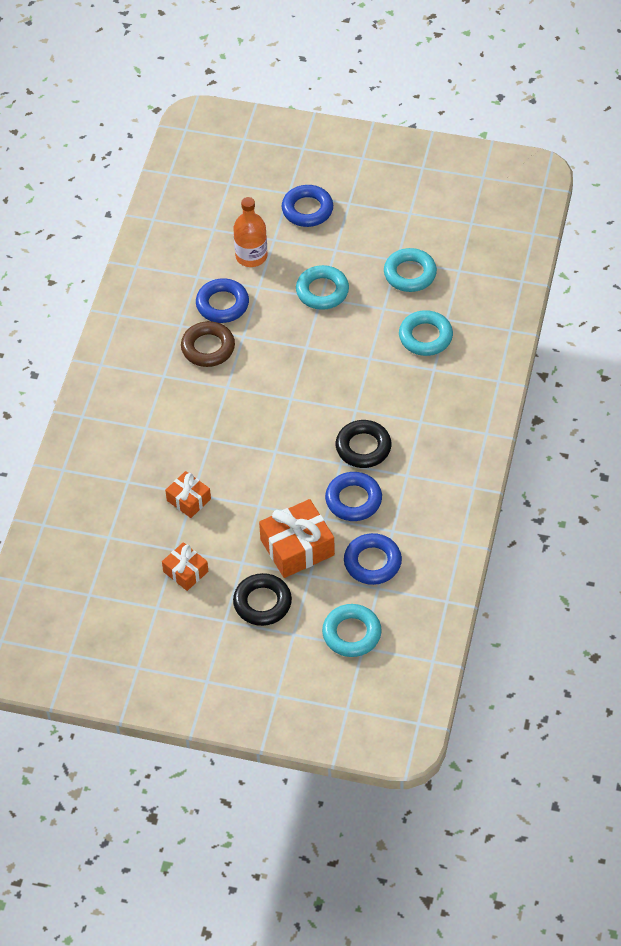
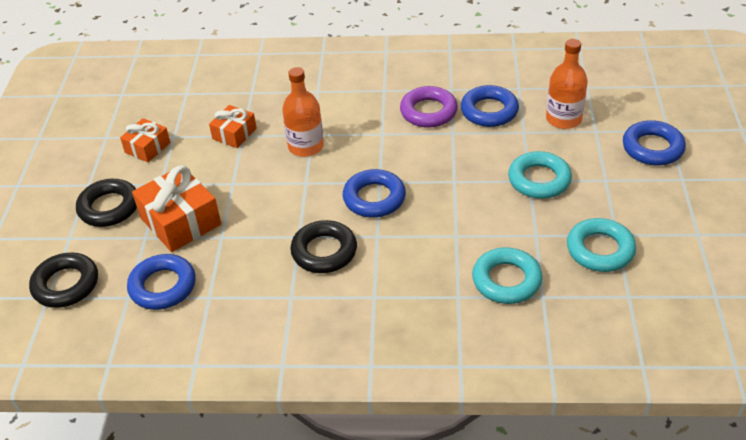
camera: 80 degrees right, 10 degrees down
(208, 348) = (428, 112): brown ring -> purple ring
(226, 446) = (306, 146): none -> orange bottle
(351, 633) = (66, 284): turquoise ring -> black ring
(353, 500) = (248, 255): blue ring -> blue ring (374, 198)

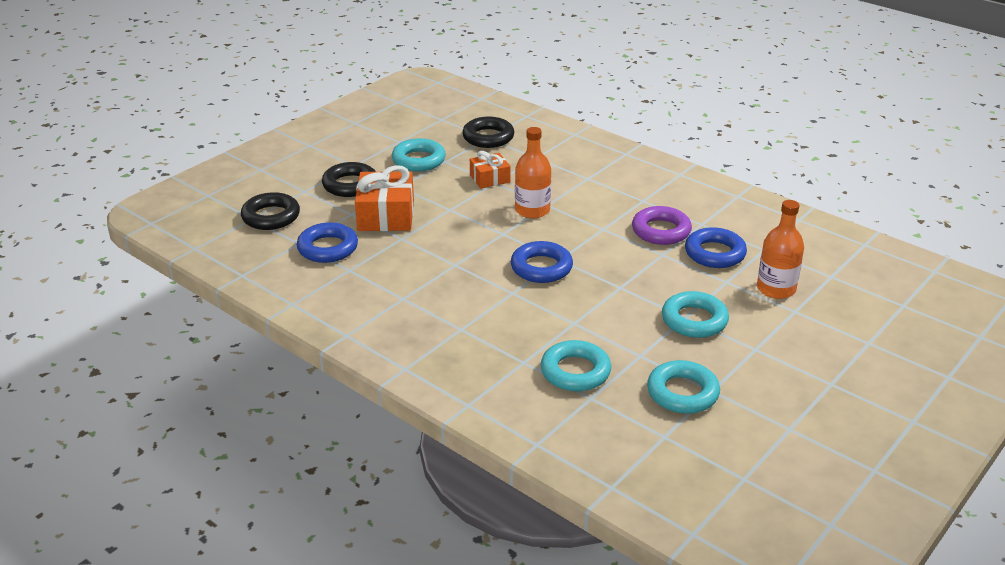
camera: 35 degrees right, 10 degrees down
(147, 147) = (418, 160): orange gift -> turquoise ring
(324, 251) = (461, 282): black ring -> black ring (488, 137)
(652, 148) = (833, 348): blue ring -> none

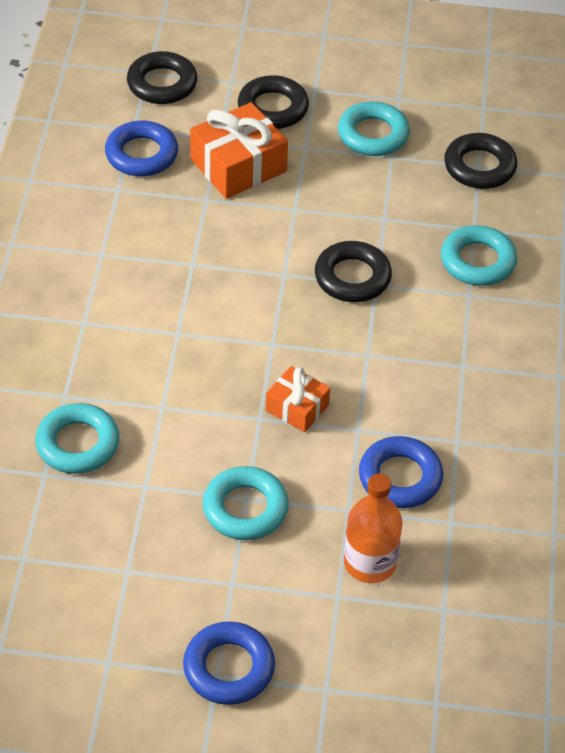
camera: 55 degrees right, 15 degrees up
(490, 178) = (388, 211): orange gift -> orange gift (297, 408)
(532, 210) = (352, 277): orange bottle -> black ring
(541, 267) = (243, 336): blue ring -> blue ring (229, 668)
(661, 231) = (407, 409): purple ring -> none
(682, 393) = (104, 547): turquoise ring -> turquoise ring (478, 261)

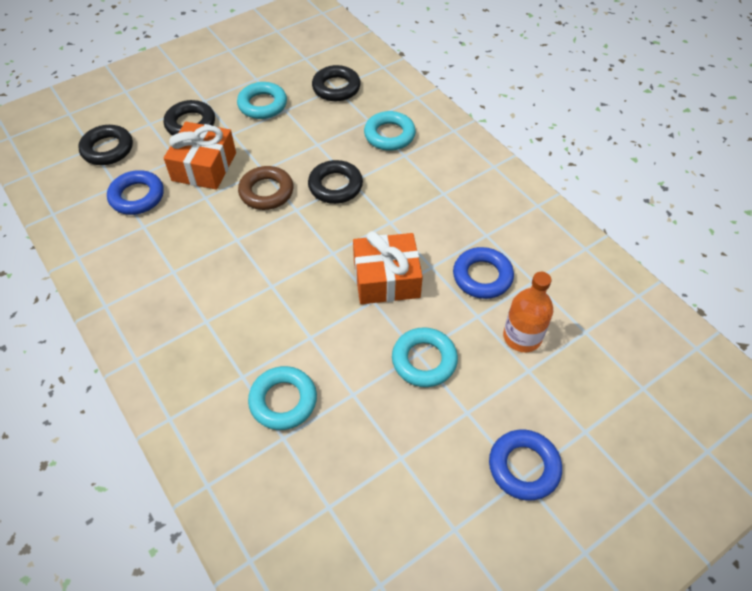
camera: 40 degrees left, 5 degrees up
(273, 235) = (266, 192): none -> brown ring
(297, 408) = (386, 279): orange gift -> orange gift, size x1.70

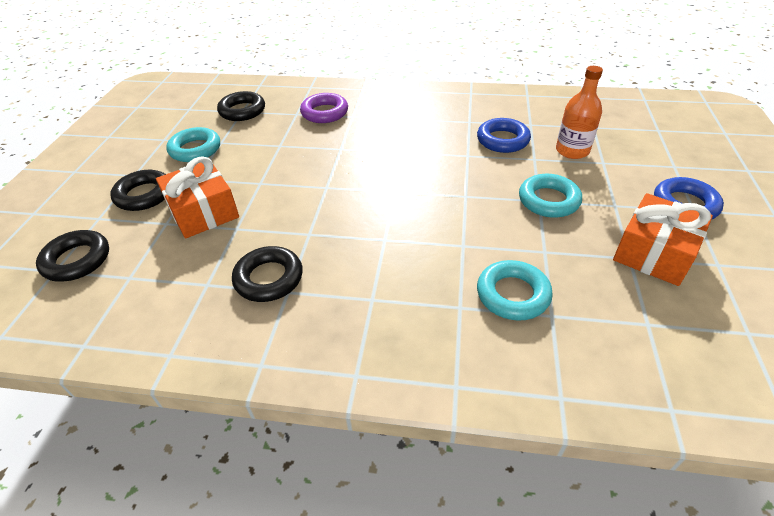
camera: 45 degrees left, 10 degrees down
(137, 196) = (166, 270): blue ring -> none
(266, 192) = (285, 192): brown ring -> none
(335, 186) = (333, 157): black ring -> black ring (269, 278)
(386, 279) = (453, 179): orange gift -> orange gift (654, 252)
(389, 135) = (324, 113): turquoise ring -> purple ring

